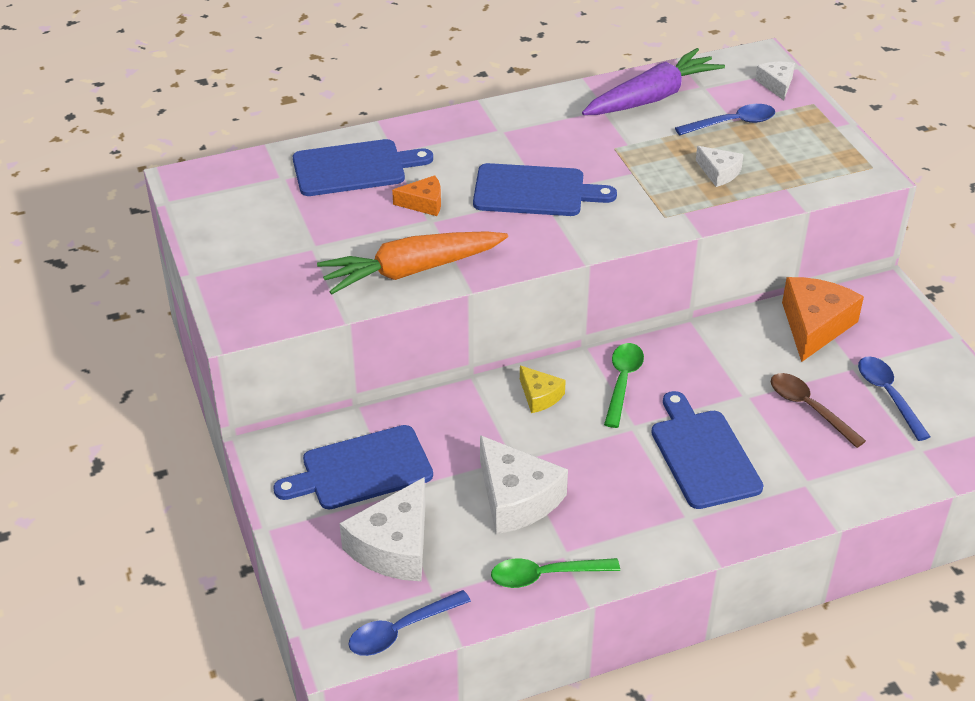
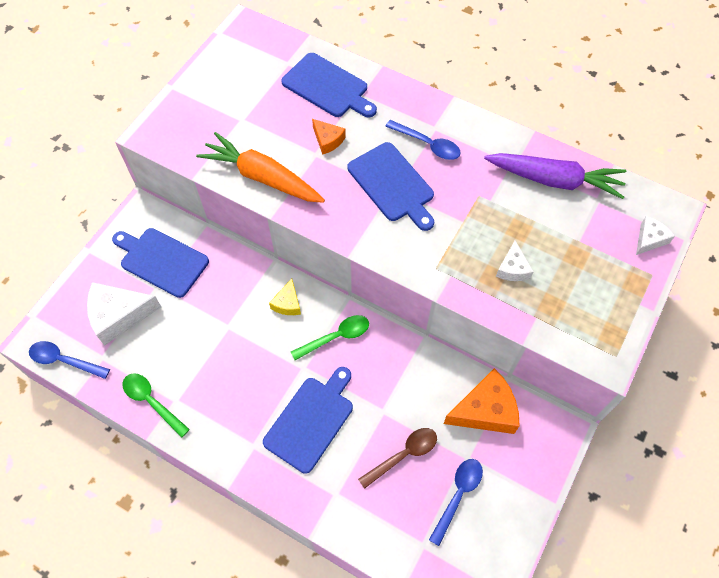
camera: 50 degrees right, 20 degrees up
(516, 499) = (198, 348): white cheese -> none
(732, 123) = (575, 242): blue spoon -> blue spoon (428, 144)
(809, 408) = (403, 455): brown spoon -> brown spoon turned 45 degrees clockwise

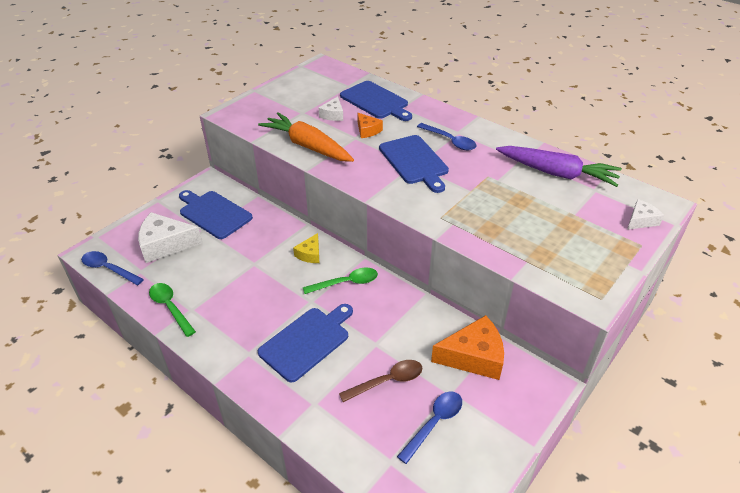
camera: 10 degrees right, 20 degrees down
(512, 268) = (510, 225): white cheese -> white cheese (333, 115)

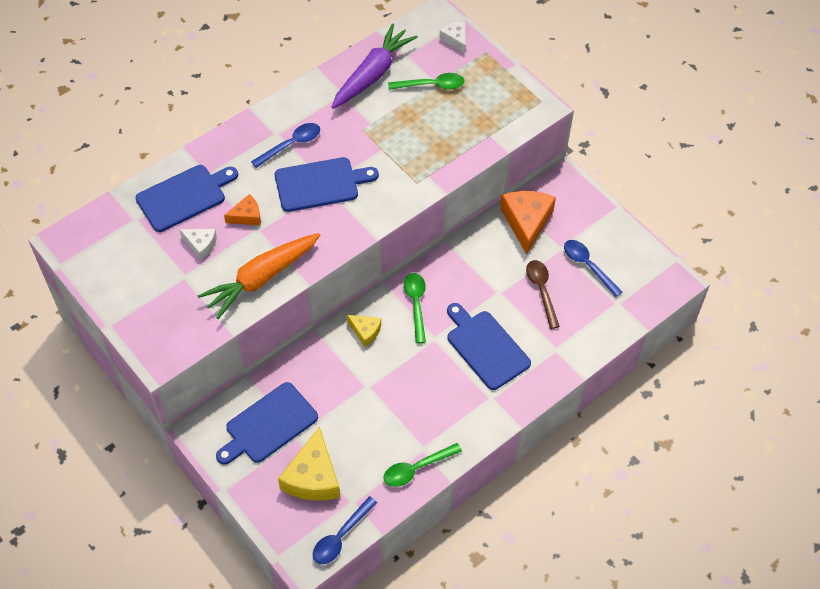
camera: 80 degrees left, 15 degrees up
(165, 244) = (313, 477): white cheese -> yellow cheese
(568, 212) = (431, 85): none -> green spoon

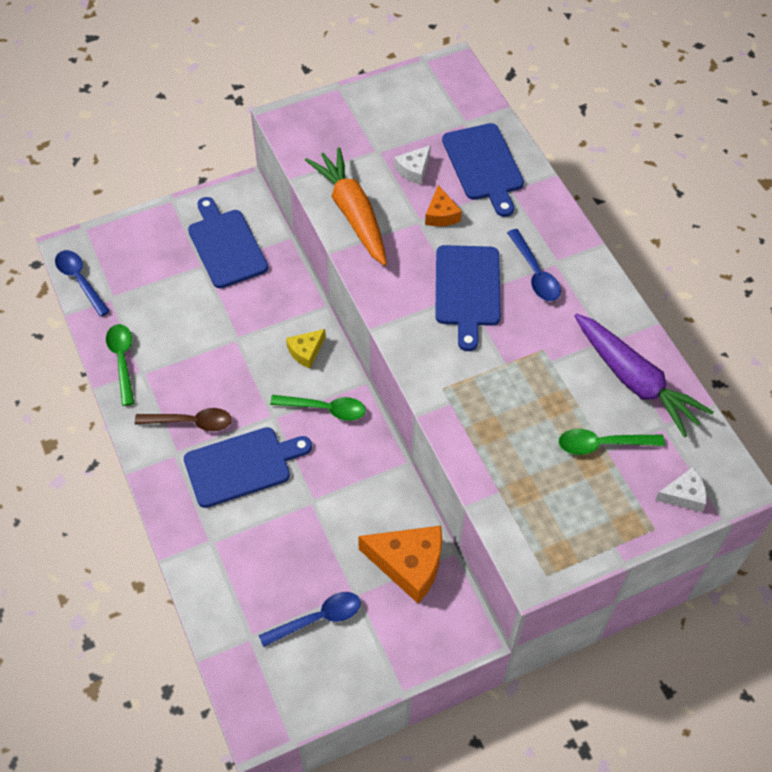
camera: 105 degrees right, 0 degrees up
(313, 477) = (153, 270): yellow cheese -> none
(431, 85) = (602, 444): green spoon -> green spoon turned 75 degrees clockwise
(541, 291) = (299, 550): brown spoon -> brown spoon (191, 422)

